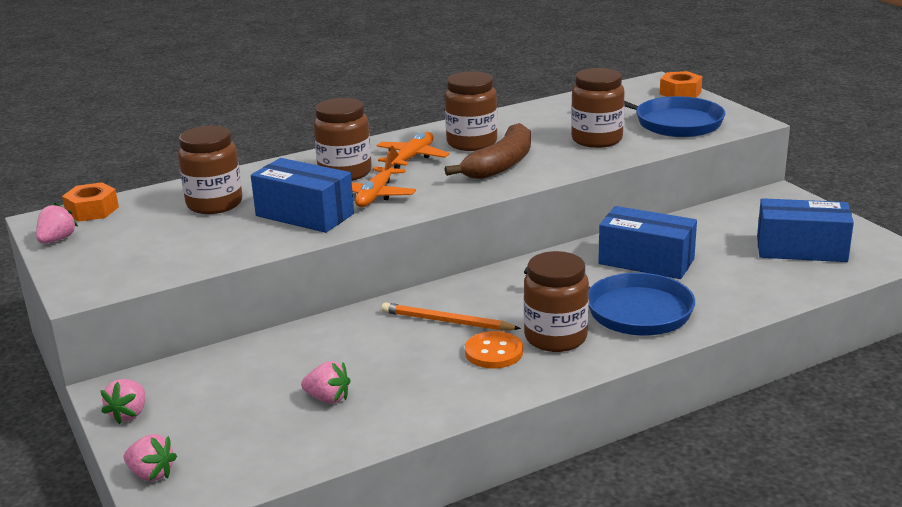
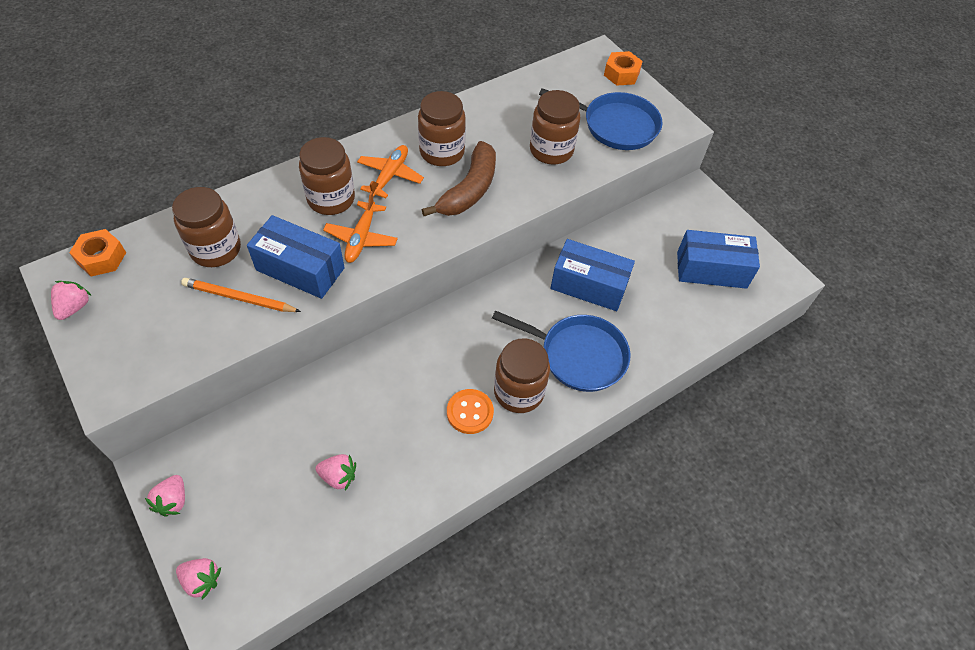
camera: 10 degrees left, 30 degrees up
(447, 322) = (429, 370): orange pencil -> orange pencil (239, 298)

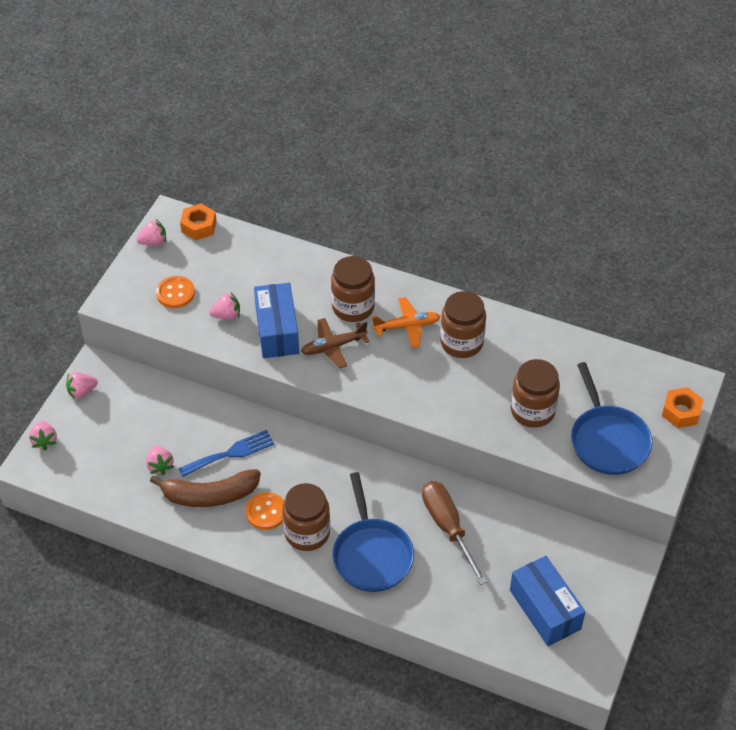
camera: 60 degrees right, 5 degrees down
(163, 326) = (175, 293): none -> orange button
(216, 249) = (254, 276): brown jar -> none
(239, 298) = (227, 315): orange pencil -> pink strawberry
(361, 238) = (333, 347): orange plane -> brown plane
(378, 403) = (230, 453): none -> blue fork
(469, 190) = (438, 382): brown banana -> brown banana (210, 495)
(589, 285) = (447, 527): blue box -> brown screwdriver

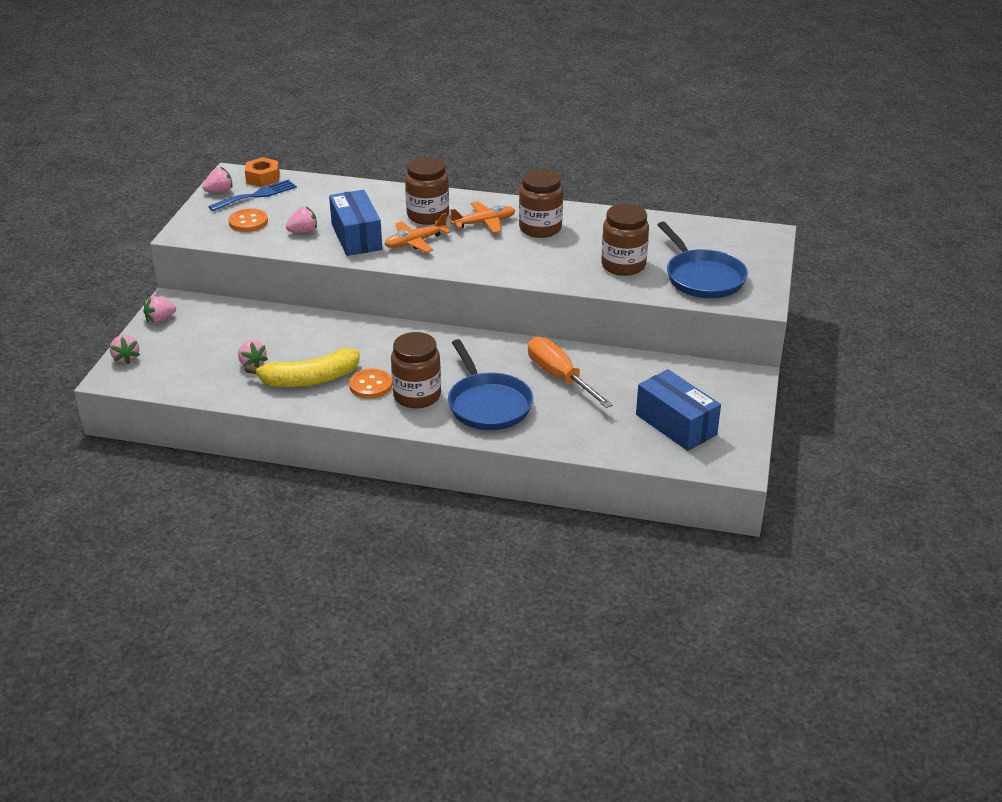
camera: 10 degrees left, 15 degrees down
(210, 495) = (309, 379): brown banana -> yellow banana
(230, 453) = (324, 347): blue fork -> blue fork (256, 195)
(333, 347) = (415, 242): brown plane -> orange plane
(447, 527) = (559, 376): brown screwdriver -> orange screwdriver
(681, 412) = (765, 253): orange nut -> none

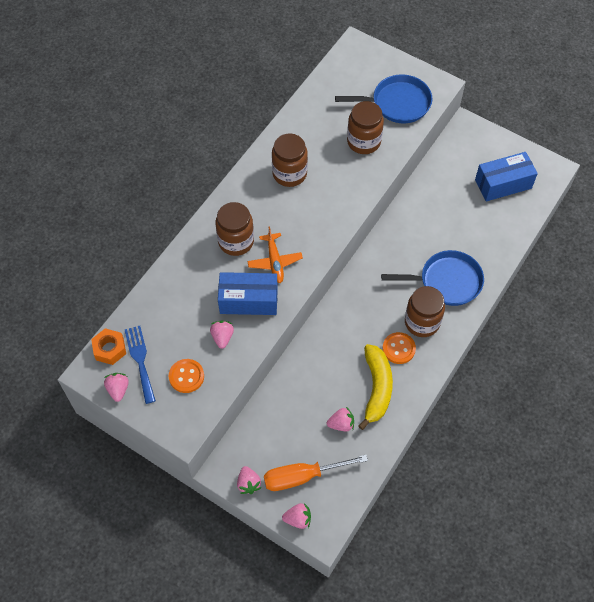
camera: 70 degrees left, 25 degrees up
(484, 223) = (265, 207): orange plane -> none
(559, 376) = (429, 229): orange screwdriver -> orange screwdriver (302, 476)

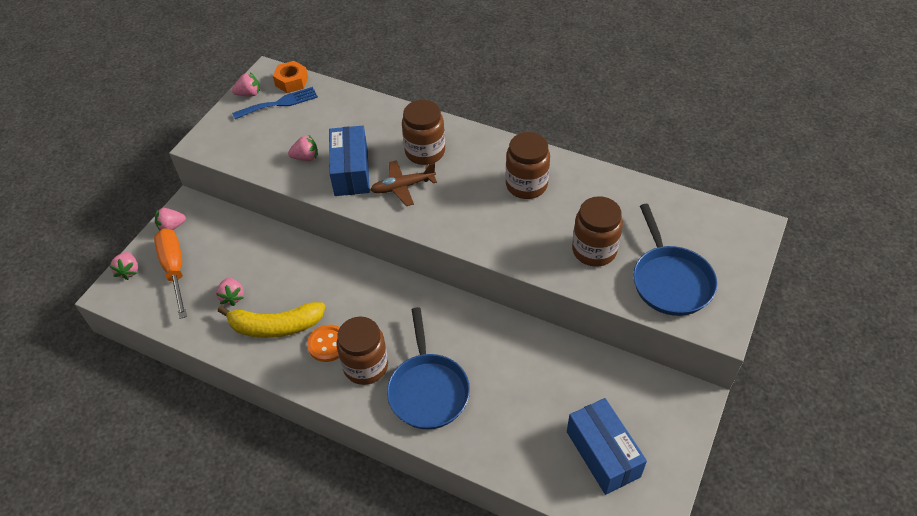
camera: 85 degrees right, 10 degrees down
(186, 376) = (261, 137): orange button -> none
(275, 261) = (403, 187): orange plane -> brown plane

